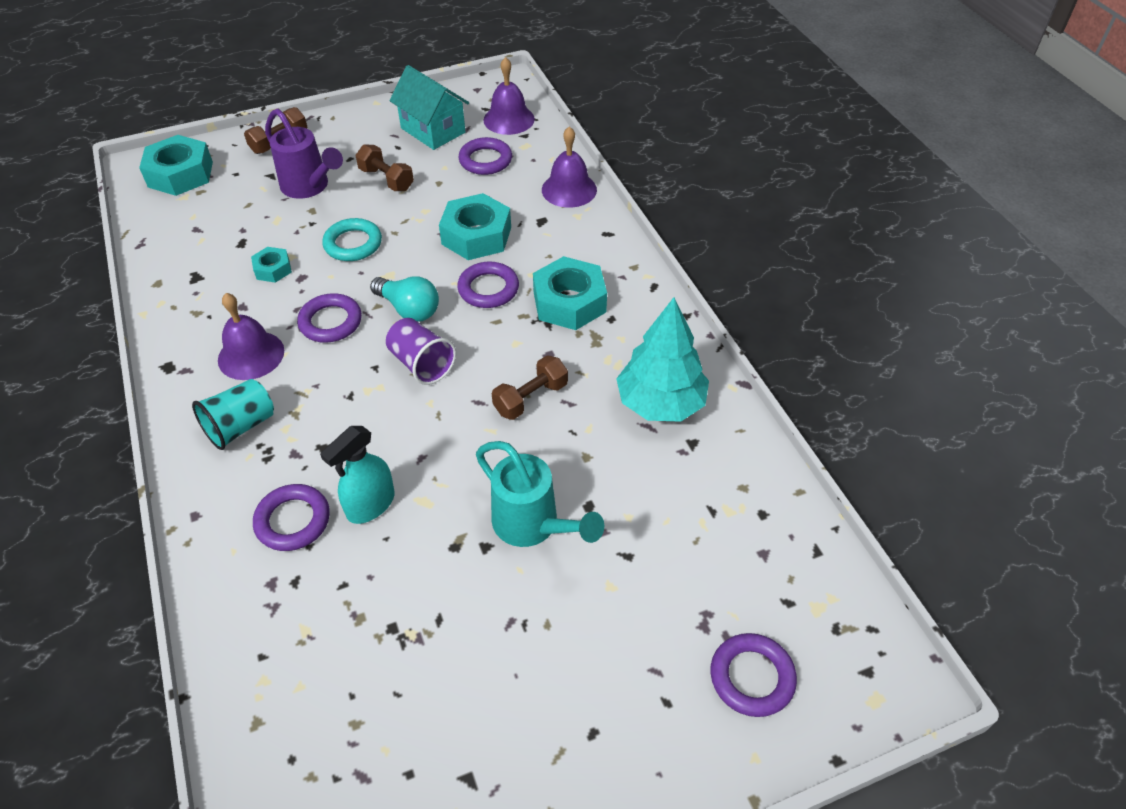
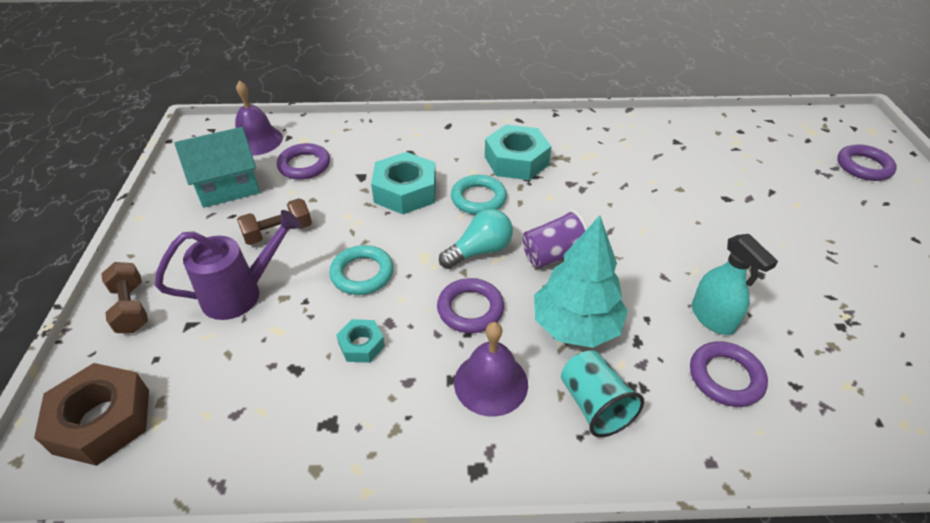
camera: 70 degrees left, 5 degrees down
(180, 174) = (102, 421): turquoise nut -> brown nut
(488, 289) = (478, 198): purple ring -> turquoise ring
(530, 398) = (614, 202): brown dumbbell -> none
(533, 526) = (743, 228): turquoise watering can -> none
(569, 189) = (381, 131): purple bell -> none
(660, 403) = (637, 145): turquoise tree -> turquoise tree (575, 326)

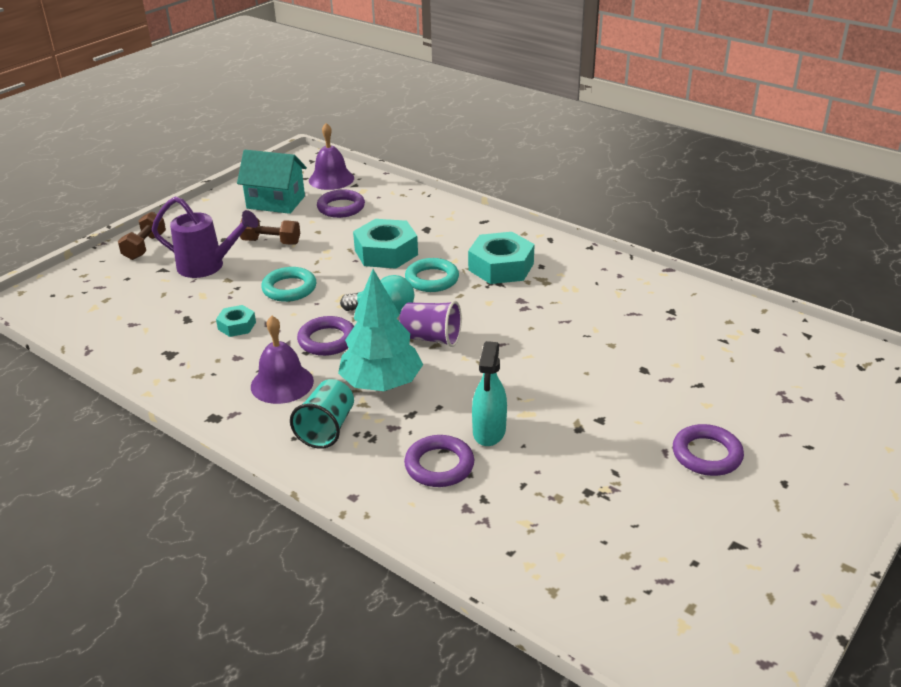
camera: 40 degrees right, 10 degrees down
(102, 421) = (72, 294): brown nut -> none
(863, 166) = (842, 411): purple ring -> purple ring (706, 454)

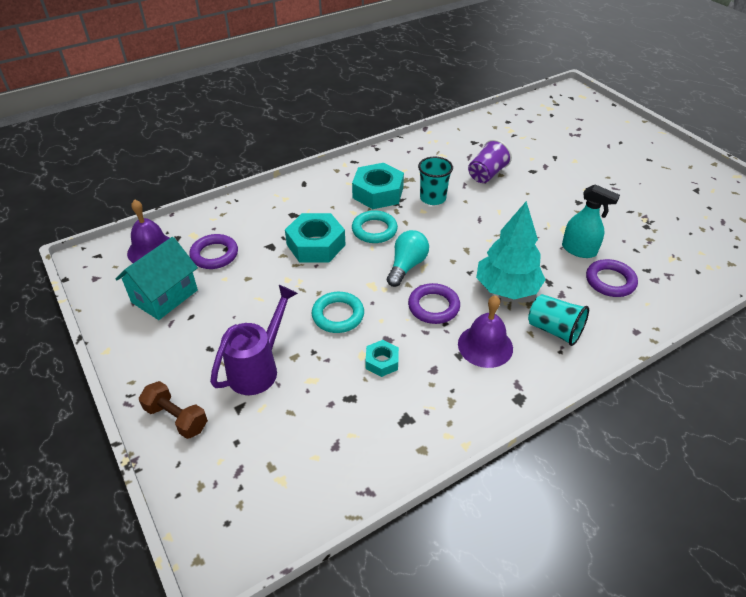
camera: 70 degrees left, 10 degrees up
(271, 242) = (244, 313): brown dumbbell -> none
(431, 338) = (457, 249): purple cup -> purple cup (487, 174)
(518, 304) = (432, 198): none -> turquoise cup
(706, 454) = (621, 175): purple ring -> none

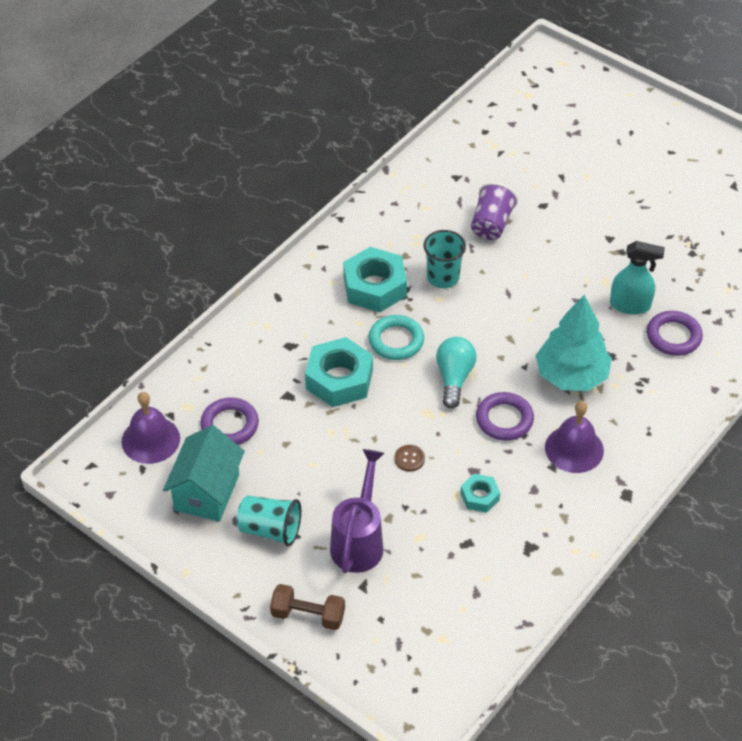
camera: 20 degrees left, 5 degrees up
(338, 315) = (409, 459): turquoise ring -> brown button
(554, 330) = (635, 411): turquoise cup -> turquoise cup (270, 530)

